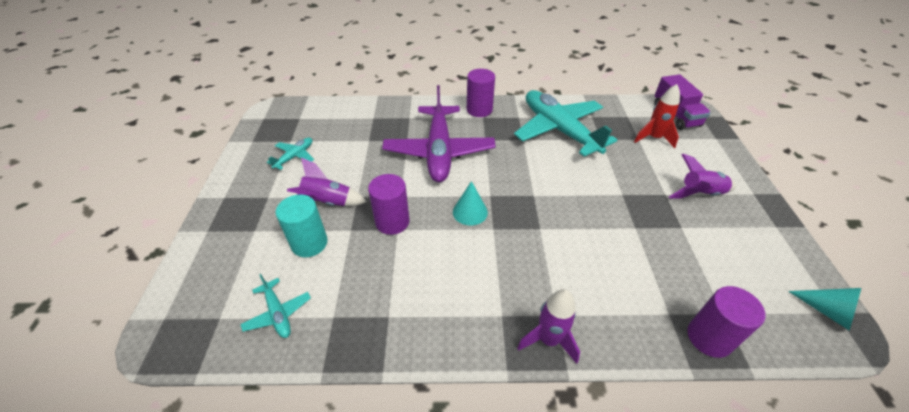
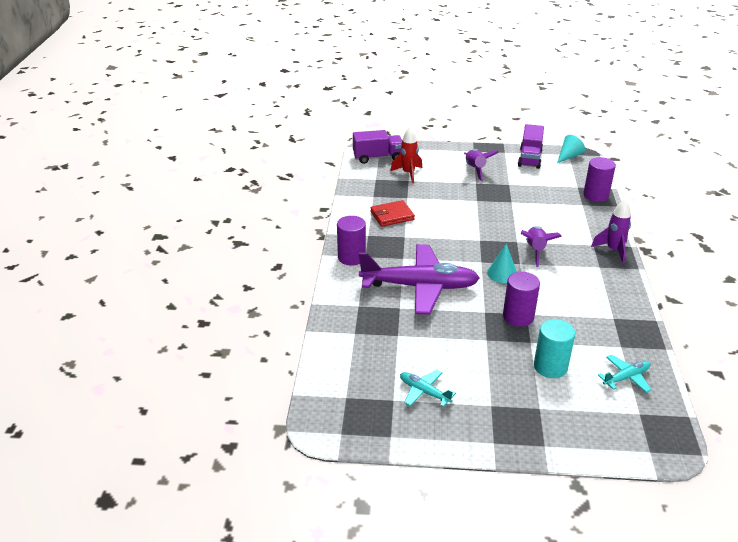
camera: 85 degrees left, 10 degrees down
(327, 202) = (496, 359): purple rocket -> purple rocket (535, 250)
(559, 130) = (392, 216): turquoise plane -> red wallet
(778, 255) = (529, 158): none -> purple truck

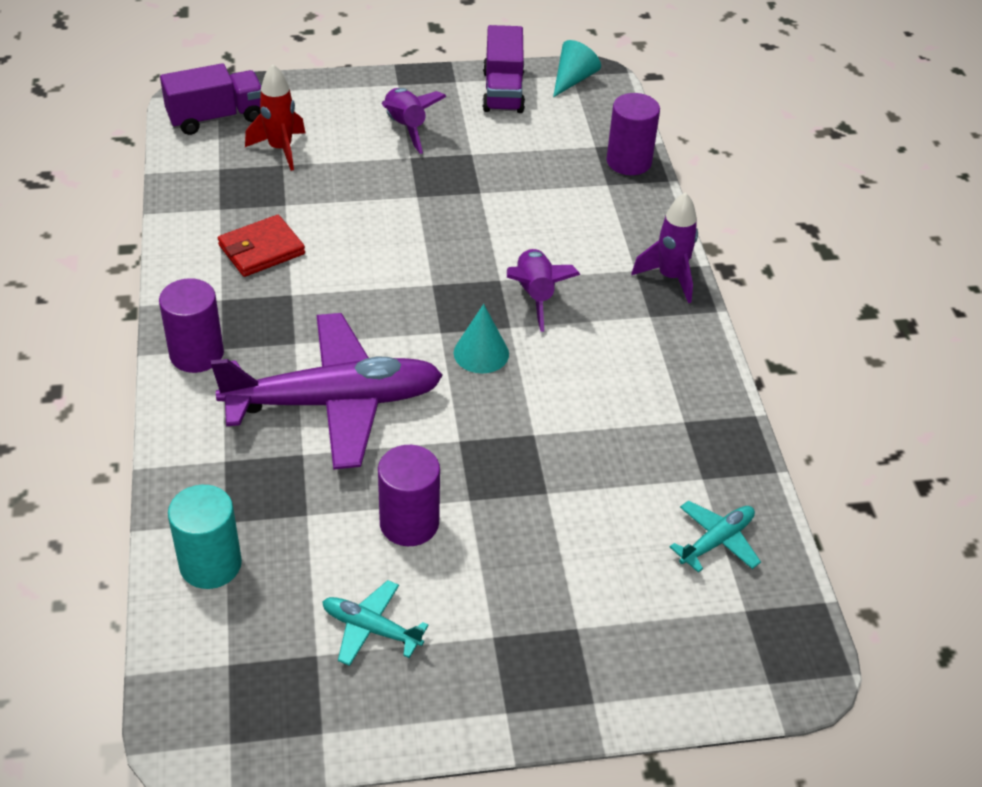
camera: 15 degrees left, 10 degrees up
(518, 317) = (520, 442): purple cylinder -> purple cylinder (409, 523)
(550, 367) = (587, 539): turquoise cylinder -> turquoise cylinder (210, 564)

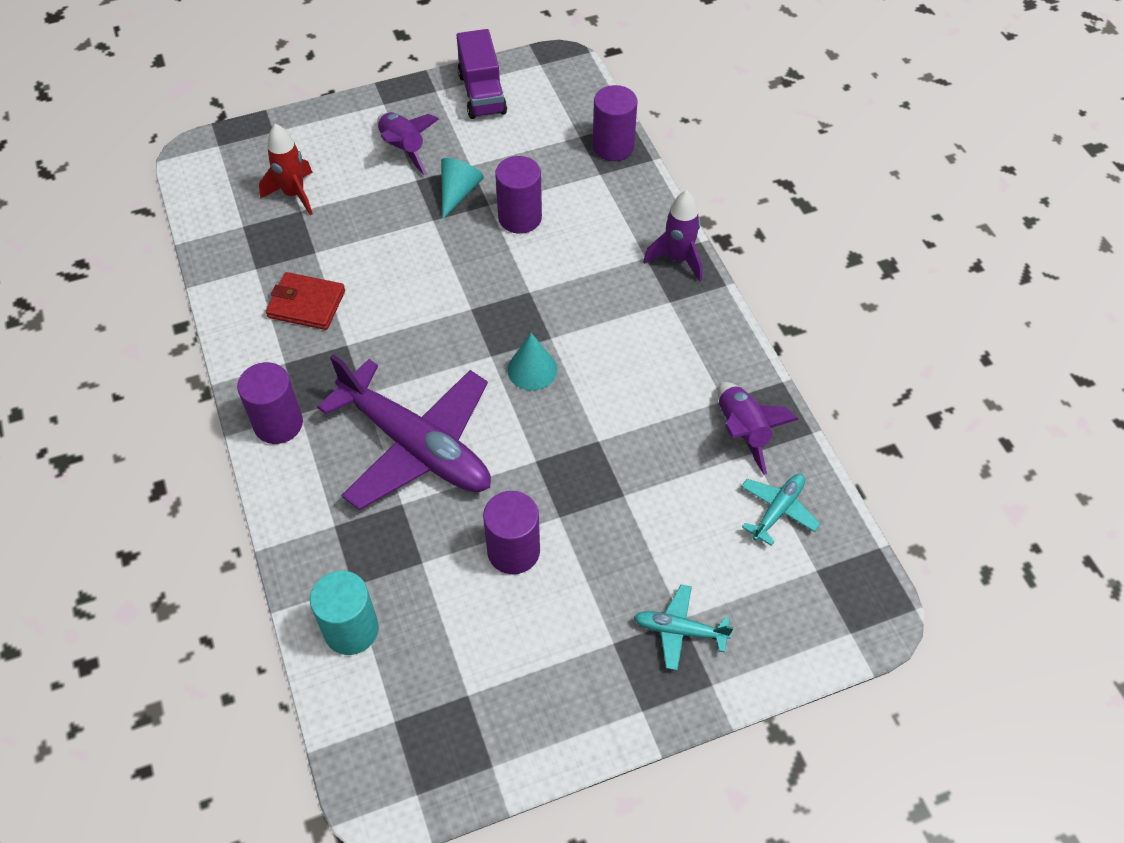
camera: 10 degrees left, 10 degrees up
(216, 118) = (224, 172): purple truck -> none
(261, 250) = (306, 304): red wallet -> red wallet turned 60 degrees clockwise
(335, 402) = (416, 446): purple plane -> purple plane turned 60 degrees clockwise
(370, 628) = (507, 659): turquoise plane -> turquoise plane (679, 630)
(509, 210) = (520, 218): none -> purple cylinder
(535, 295) = (564, 301): purple rocket -> purple rocket (742, 432)
(573, 79) = (542, 69): turquoise cone -> turquoise cone (458, 193)

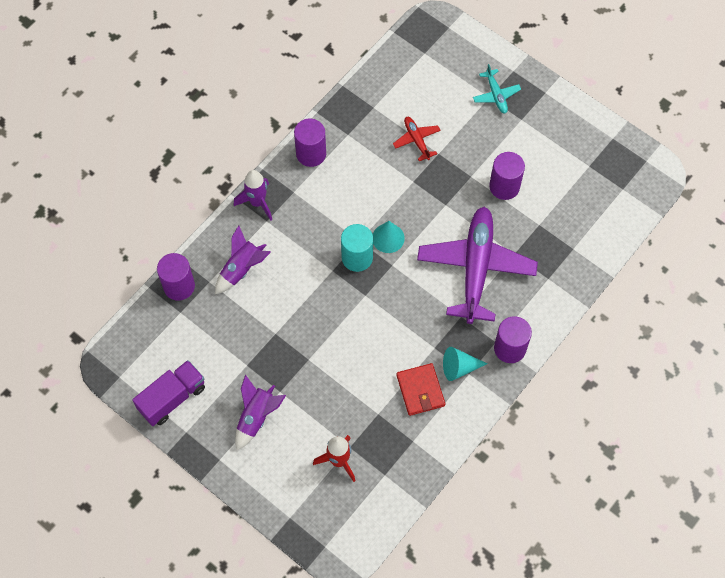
camera: 120 degrees left, 10 degrees up
(351, 630) = (595, 234): turquoise cylinder -> turquoise cylinder (357, 257)
(458, 193) = (276, 357): turquoise cone -> turquoise cone (459, 367)
(520, 218) = (276, 308): purple cylinder -> purple cylinder (311, 153)
(663, 478) = (416, 140): none -> red plane
(742, 432) = (363, 117): purple rocket -> purple rocket (242, 269)
(778, 510) = (401, 82): turquoise plane -> none

